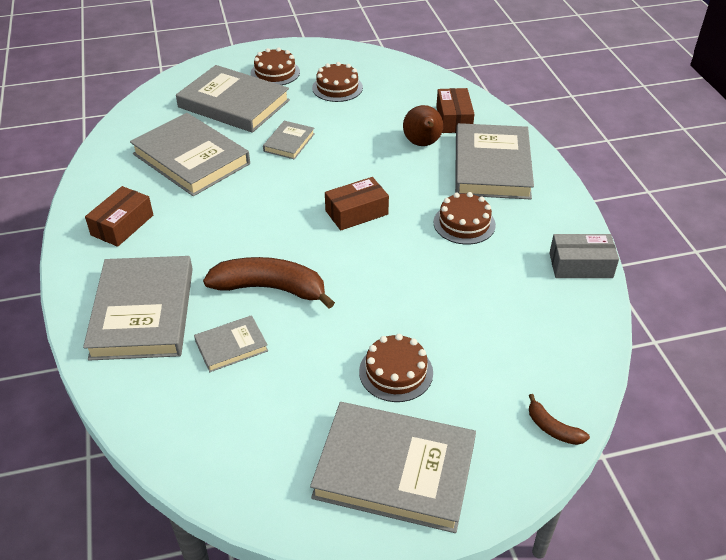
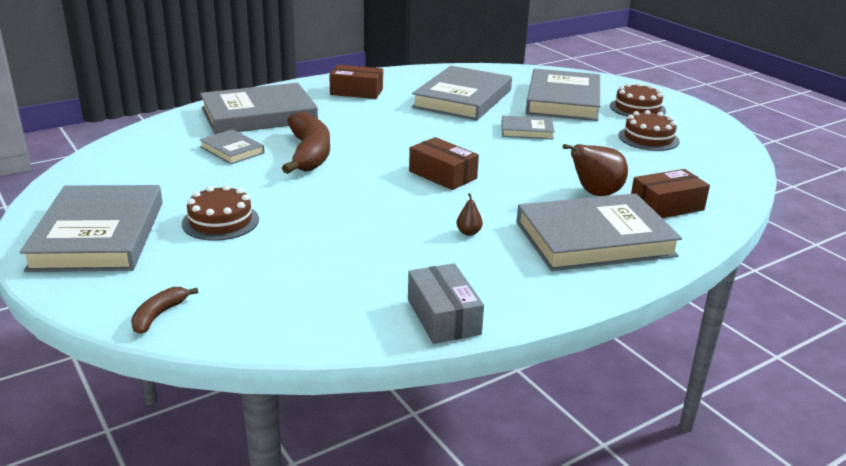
camera: 70 degrees right, 15 degrees down
(464, 223) = (468, 232): brown cake -> brown pear

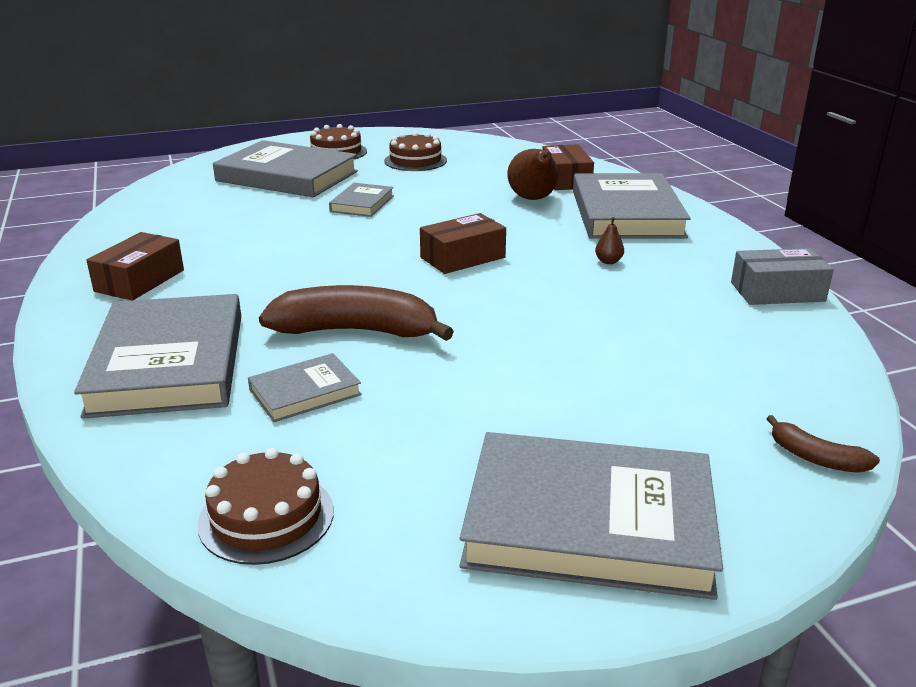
camera: 75 degrees left, 0 degrees up
(220, 221) = (558, 408): brown cake -> brown cake (266, 517)
(462, 99) = (234, 221): grey book -> none

